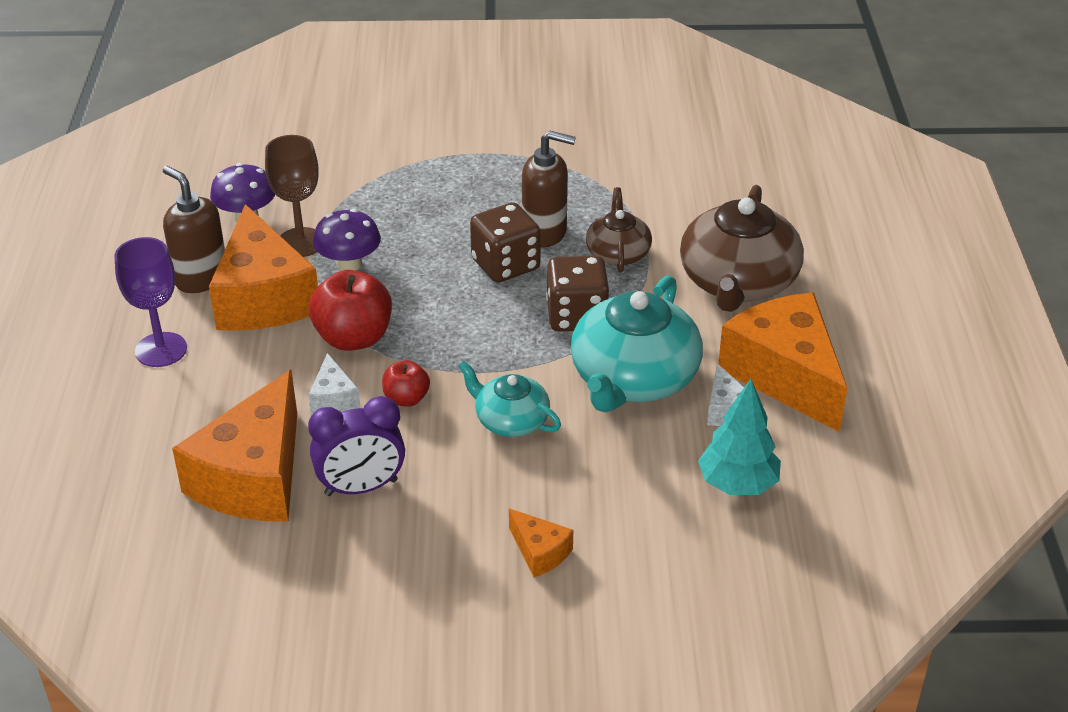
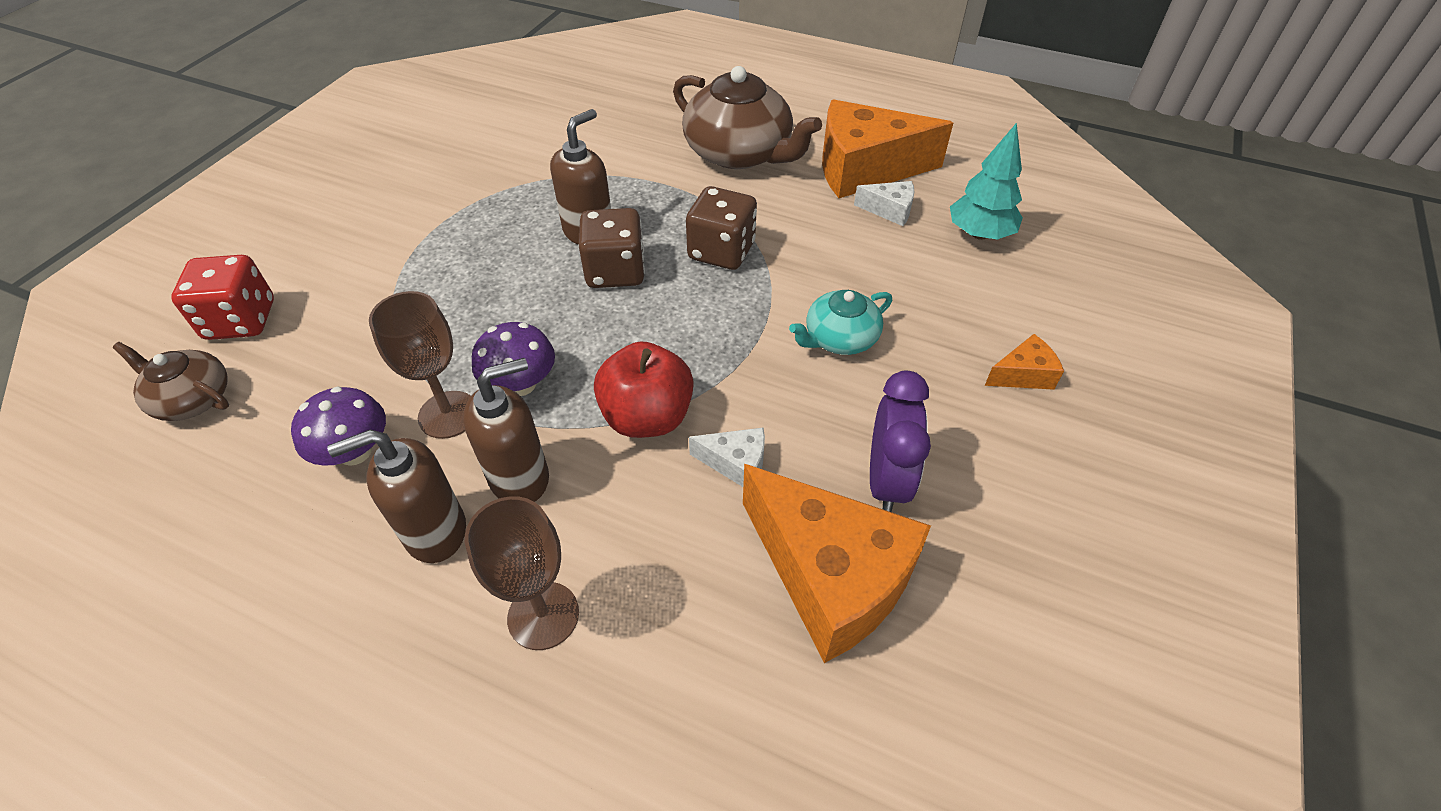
camera: 65 degrees left, 10 degrees up
(161, 350) = (543, 615): purple goblet -> brown goblet
(263, 297) = (520, 478): orange cheese -> brown soap dispenser
(331, 115) = (241, 320): none -> red dice
(406, 399) = (769, 403): red apple -> none
(618, 253) = (653, 200): brown teapot -> brown teapot (192, 399)
(633, 378) = (824, 246): turquoise teapot -> none

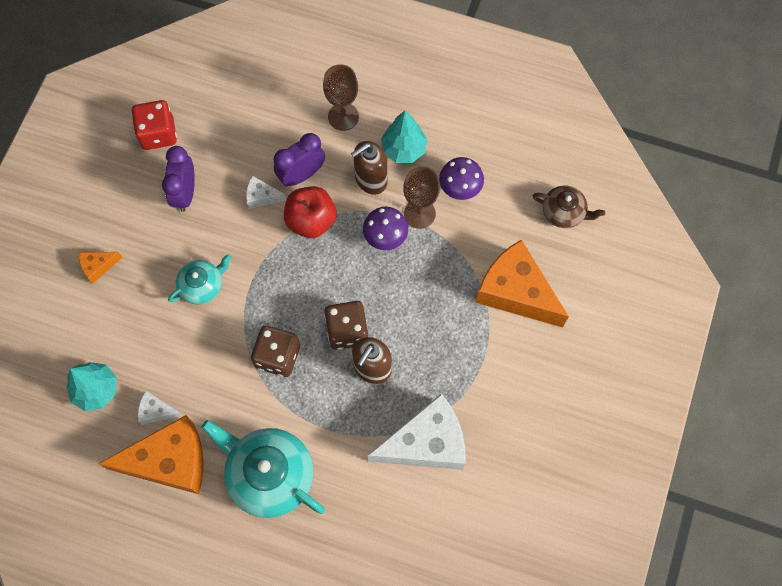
camera: 175 degrees right, 20 degrees up
(241, 320) = (569, 269): red dice -> red dice (158, 134)
(435, 532) = (403, 149): brown soap dispenser -> turquoise tree
(539, 166) = (426, 443): none -> white cheese
(654, 497) = (301, 175): none -> purple clock
(739, 153) = (269, 474): brown teapot -> turquoise teapot
(830, 576) = (216, 143): orange cheese -> orange cheese (515, 292)

